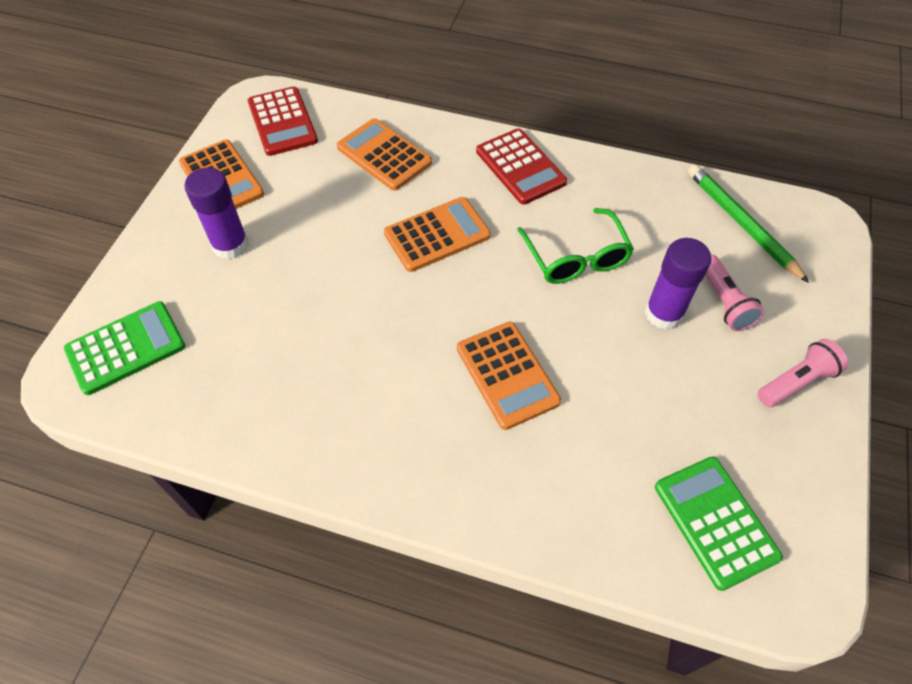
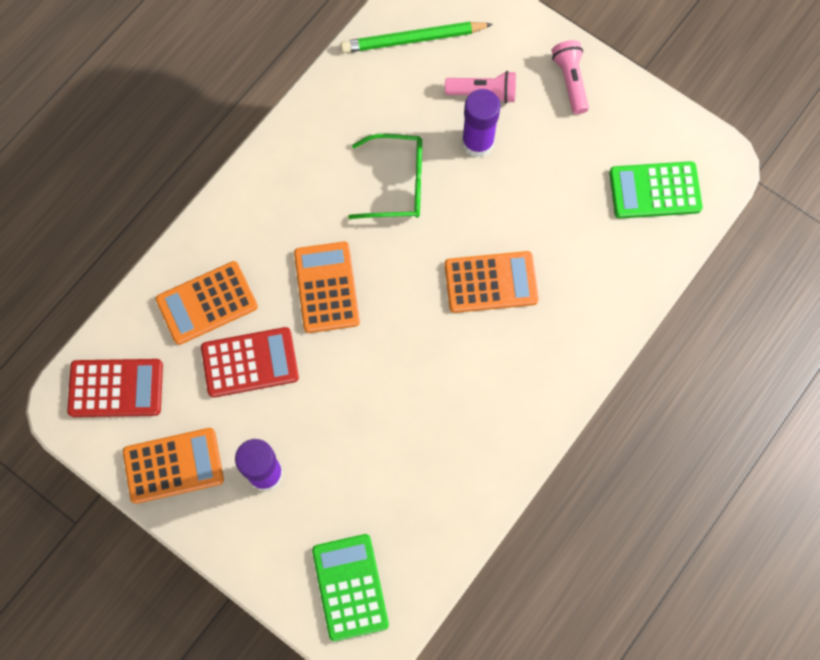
camera: 70 degrees left, 15 degrees up
(520, 167) = (275, 187): red calculator -> red calculator (250, 363)

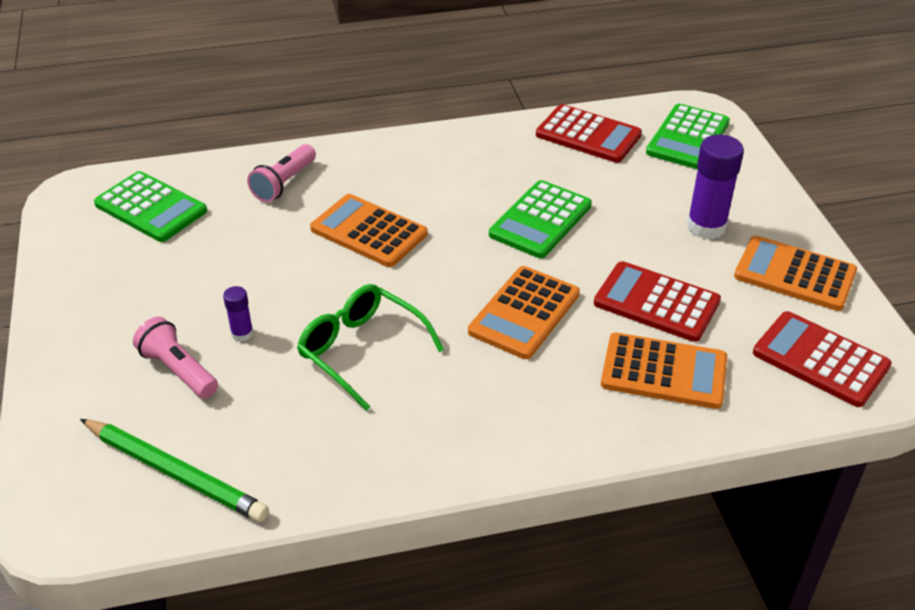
camera: 140 degrees left, 30 degrees down
(387, 387) = (540, 220): none -> green calculator
(431, 524) = (588, 135): none -> red calculator
(477, 142) = (242, 334): purple glue stick -> purple glue stick, size x0.50
(570, 81) = (88, 325): pink flashlight -> pink flashlight (284, 183)

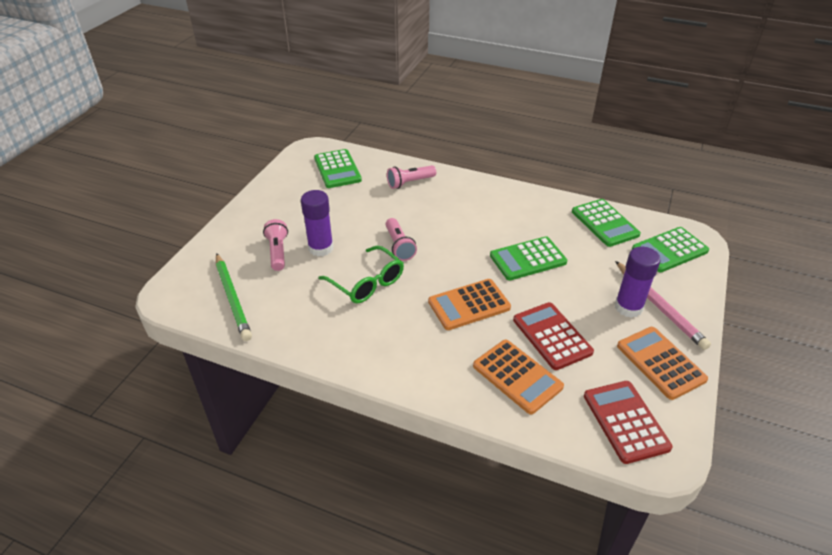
camera: 35 degrees right, 0 degrees up
(242, 334) = (321, 248): purple glue stick -> purple glue stick, size x1.98
(356, 279) = (399, 246): none -> pink flashlight
(361, 350) = (367, 283): green glasses -> green glasses turned 150 degrees clockwise
(369, 231) = (428, 225): orange calculator -> none
(588, 135) = (604, 223): red calculator -> green calculator
(737, 210) = (659, 307): none -> pink pencil

